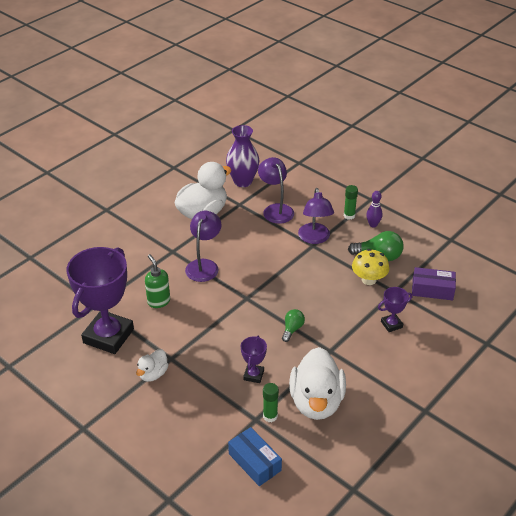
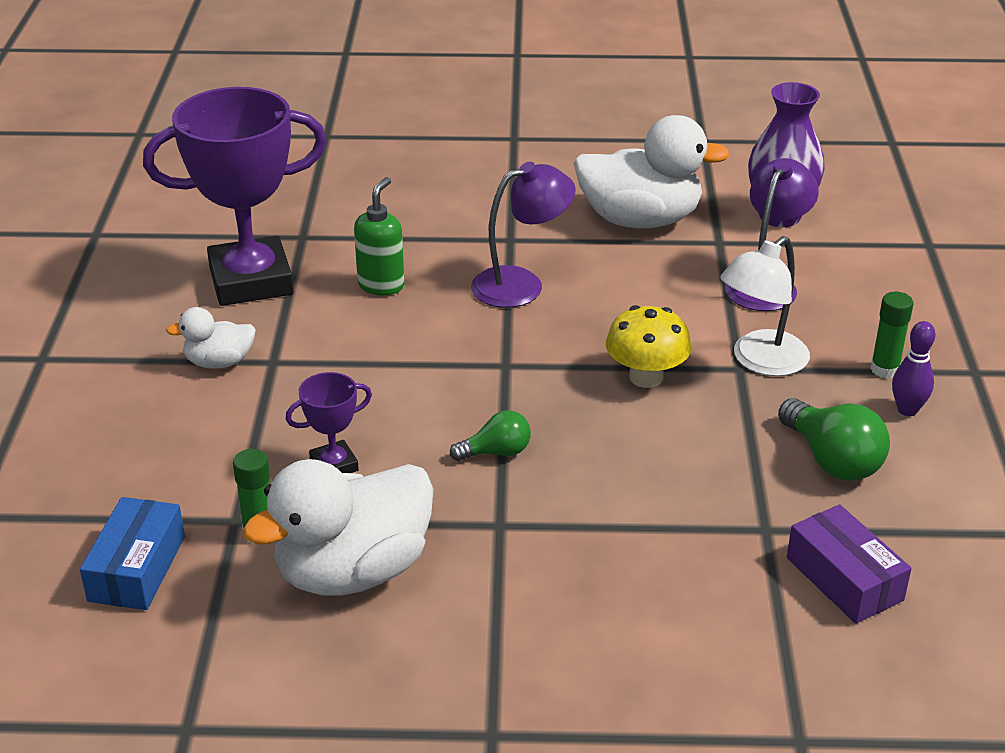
camera: 50 degrees right, 5 degrees down
(315, 238) = (760, 361): purple lamp -> white lamp
(369, 280) = (749, 479): yellow mushroom -> yellow mushroom (646, 377)
(391, 324) = (668, 570): purple trophy -> none

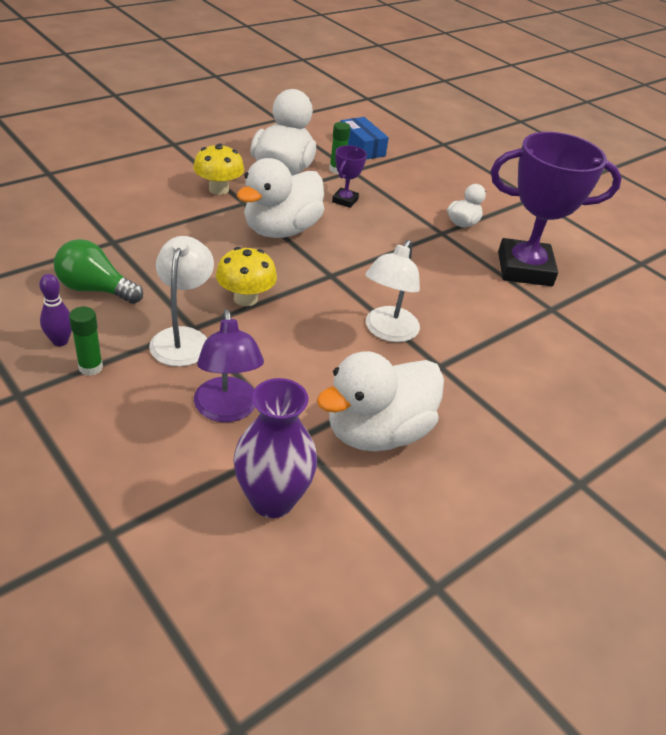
camera: 135 degrees right, 5 degrees up
(251, 281) = (524, 269): purple trophy -> purple trophy turned 60 degrees clockwise
(381, 285) = (460, 295): green soap dispenser -> none
(496, 452) = (281, 230): green light bulb -> white duck
(514, 570) = (219, 189): none -> yellow mushroom
(521, 284) = (387, 331): purple lamp -> white lamp
(844, 579) = (57, 233): purple box -> none

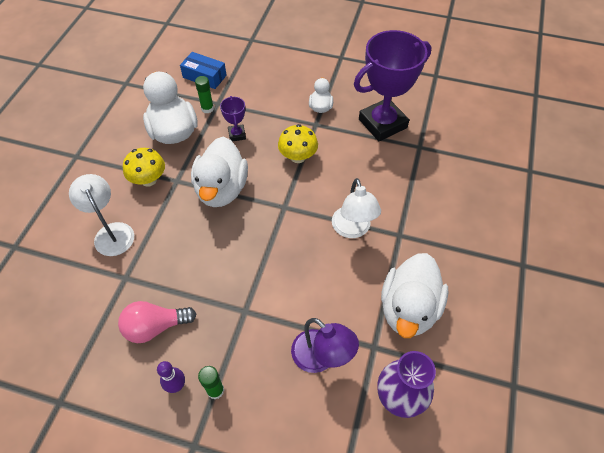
camera: 30 degrees left, 15 degrees up
(95, 289) = (155, 327): green light bulb -> pink light bulb
(183, 338) = (246, 324): white lamp -> white lamp (111, 232)
(245, 298) = (253, 263): yellow mushroom -> yellow mushroom (298, 157)

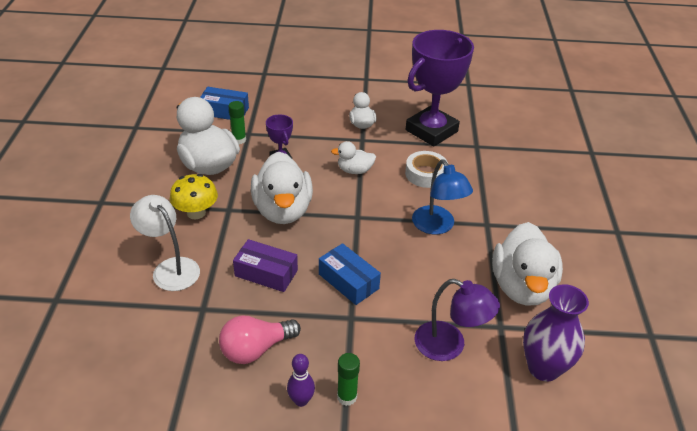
camera: 15 degrees left, 15 degrees down
(187, 252) = (266, 273): none -> purple box
(254, 273) = (348, 281): none -> blue box
(298, 157) = (354, 170): yellow mushroom -> white duck
(352, 229) = (437, 226): white lamp -> blue lamp
(361, 170) = (425, 174): none -> white tape

